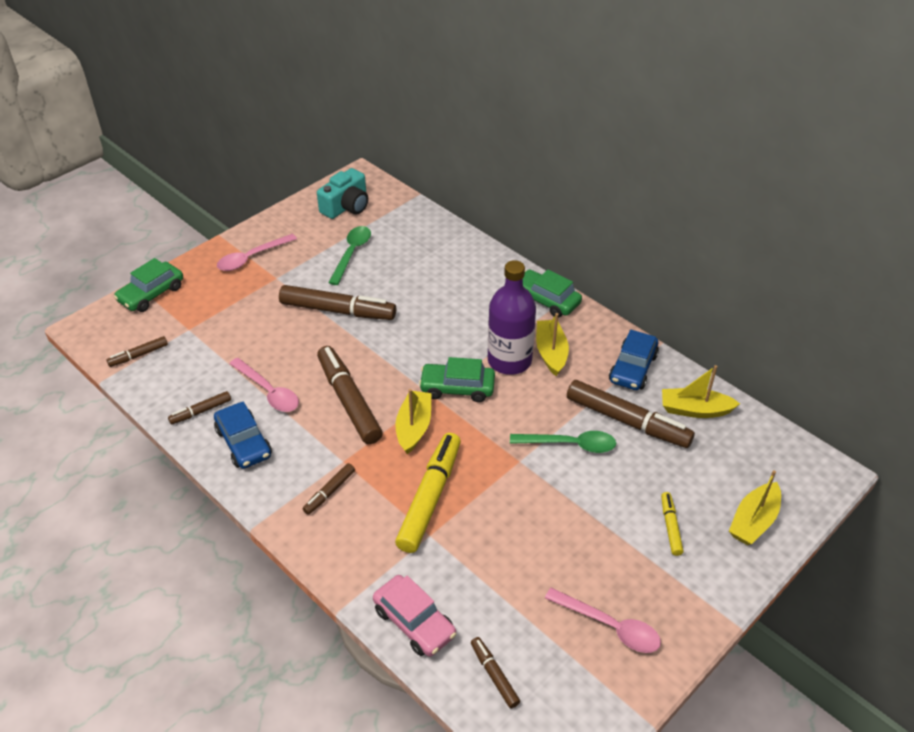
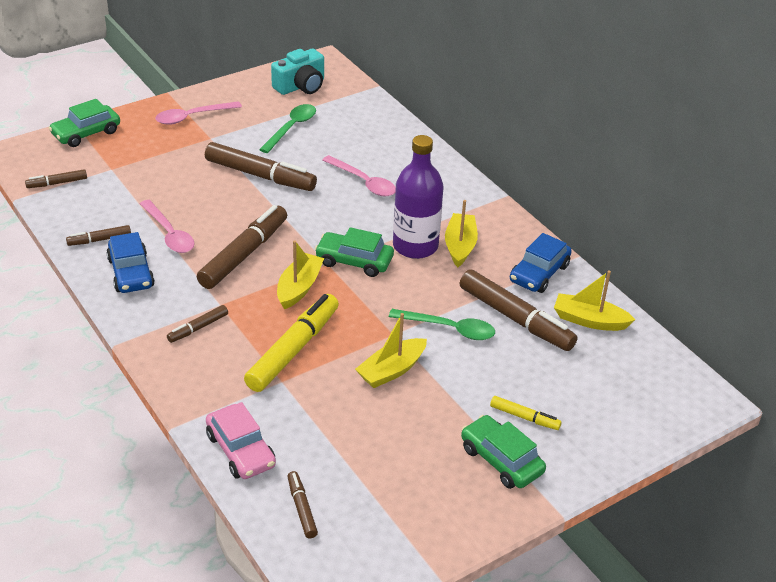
camera: 10 degrees right, 5 degrees down
(349, 401) = (243, 255): brown marker -> brown marker turned 45 degrees clockwise
(546, 300) = (473, 199): green car -> green car (501, 460)
(610, 626) = (430, 490): pink spoon -> pink spoon (364, 182)
(670, 527) = (524, 417): yellow marker -> yellow marker turned 105 degrees clockwise
(753, 521) = (612, 428): yellow boat -> yellow boat (391, 370)

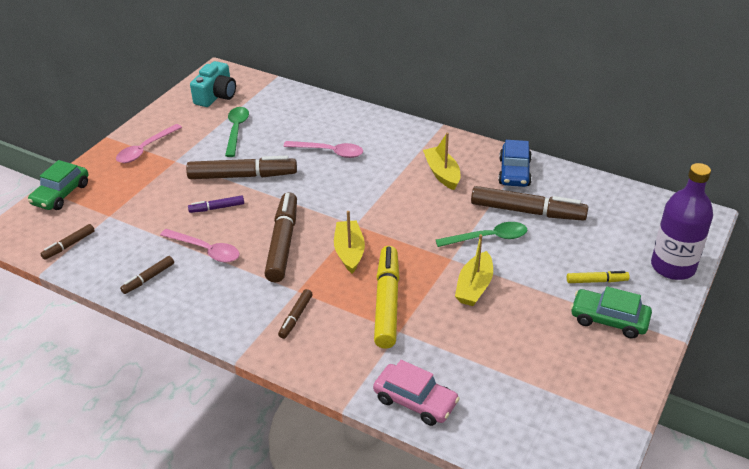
camera: 25 degrees left, 0 degrees up
(131, 273) = (200, 295): blue car -> none
(211, 198) = (217, 208): none -> purple marker
(301, 508) = (502, 425): brown marker -> none
(354, 261) = (374, 215): green car -> none
(415, 246) = (410, 186): purple bottle -> purple bottle (673, 266)
(589, 320) = (577, 192): yellow boat -> none

